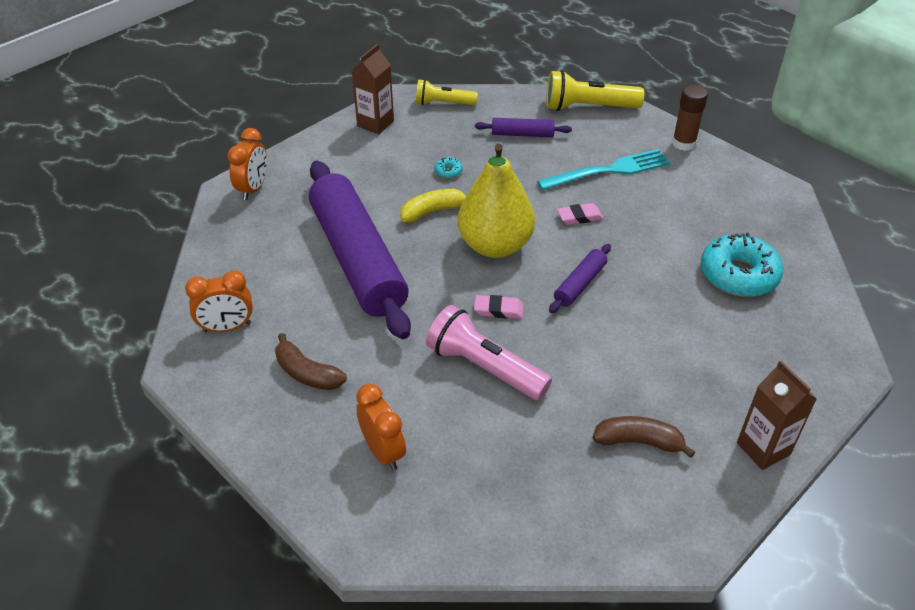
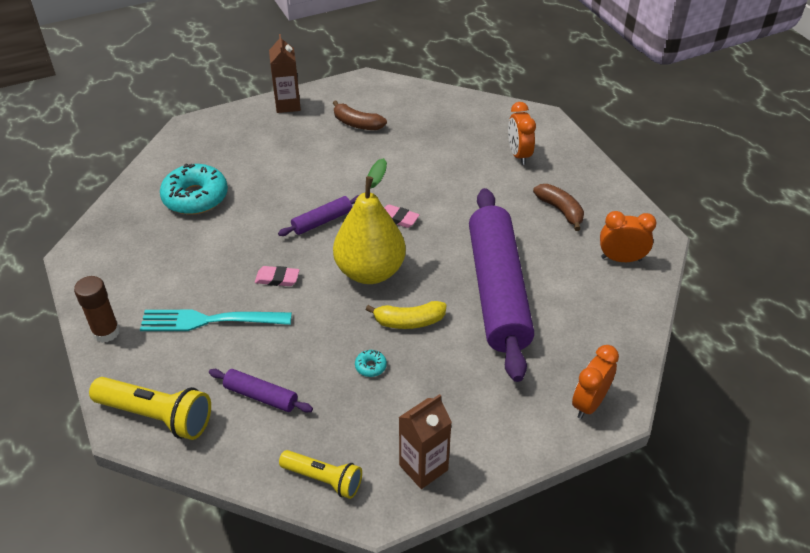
camera: 160 degrees left, 0 degrees up
(484, 367) = (430, 184): pink flashlight -> none

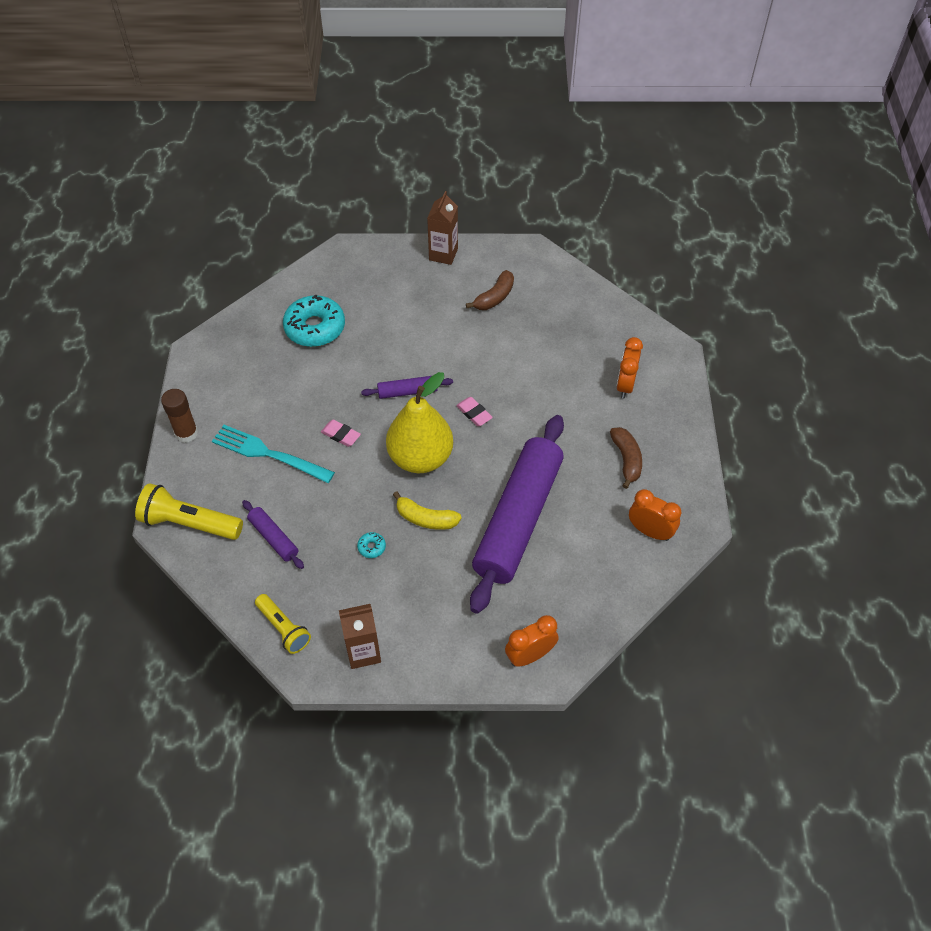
camera: 25 degrees right, 10 degrees up
(156, 416) = (189, 523): yellow flashlight -> yellow flashlight turned 150 degrees clockwise
(357, 124) = (494, 297): brown banana -> brown banana turned 105 degrees counterclockwise

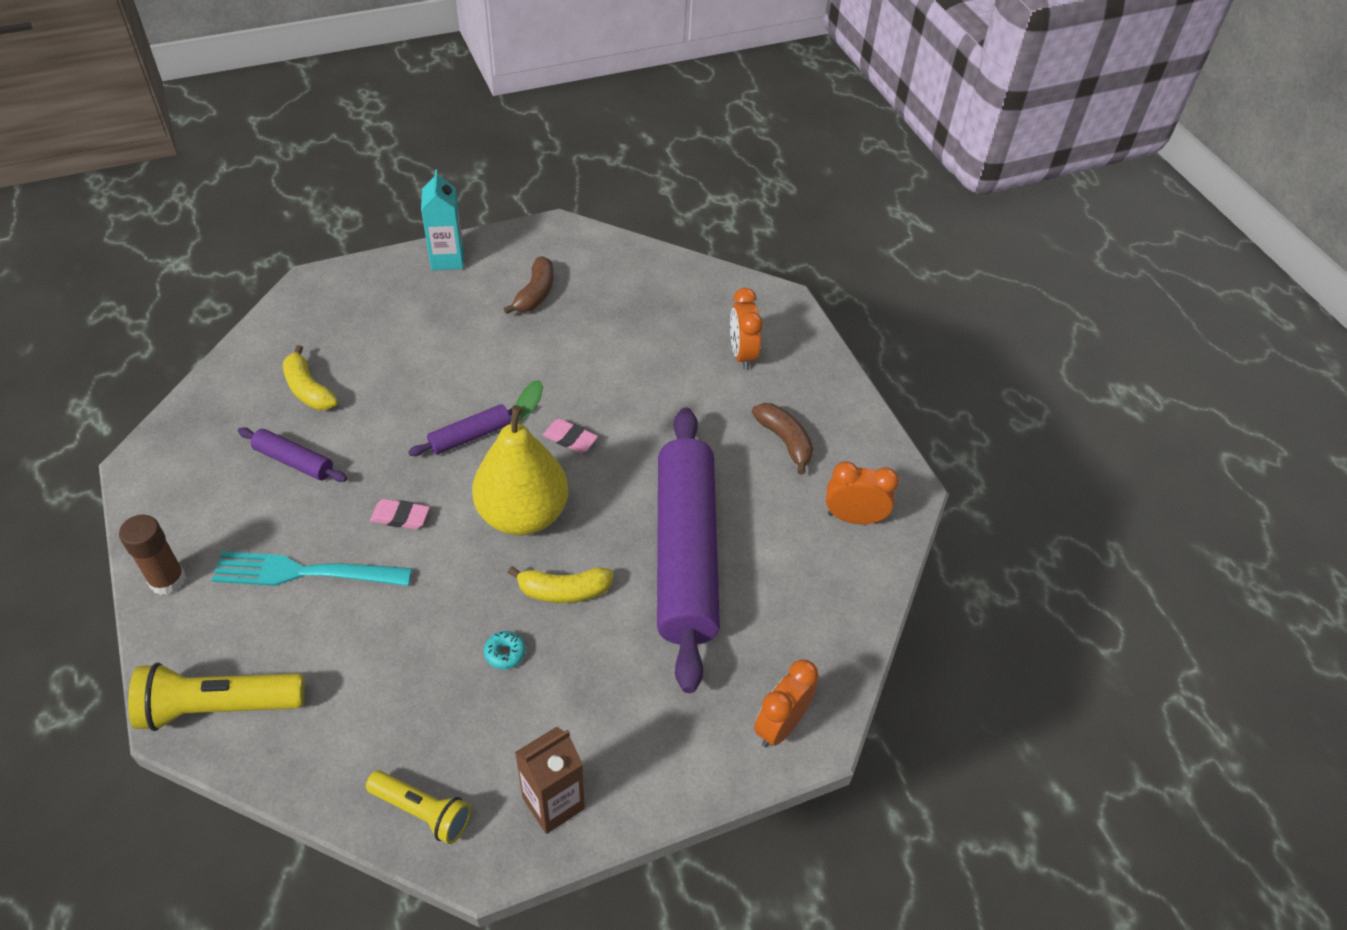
camera: 25 degrees left, 5 degrees down
(274, 538) = (357, 686): purple rolling pin -> purple rolling pin (294, 461)
(315, 328) = (308, 389): turquoise donut -> yellow banana
(443, 254) = (447, 259): brown carton -> turquoise carton

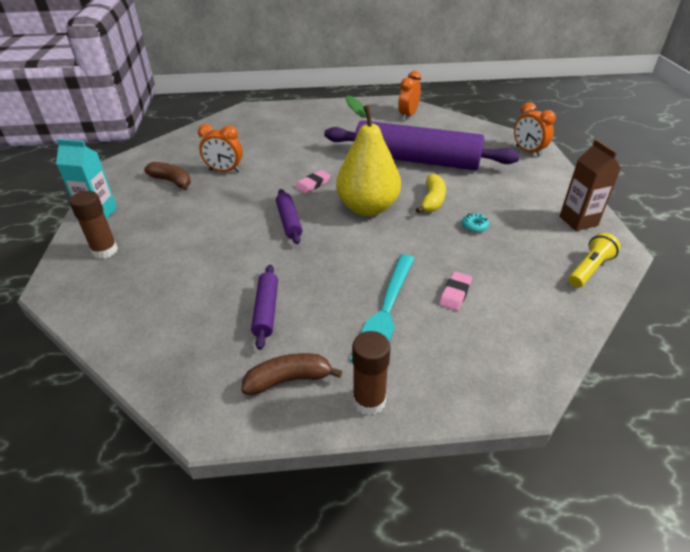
camera: 70 degrees left, 10 degrees down
(218, 706) = (507, 368): yellow flashlight -> none
(294, 461) = (266, 310): purple rolling pin -> purple rolling pin turned 45 degrees counterclockwise
(308, 389) = (188, 297): yellow banana -> none
(378, 293) = (105, 251): none -> brown glue stick
(400, 517) = (349, 259): pink eraser -> pink eraser (455, 293)
(742, 354) = (280, 124): orange clock -> orange clock (224, 171)
(785, 441) = (350, 123): brown banana -> brown banana (288, 379)

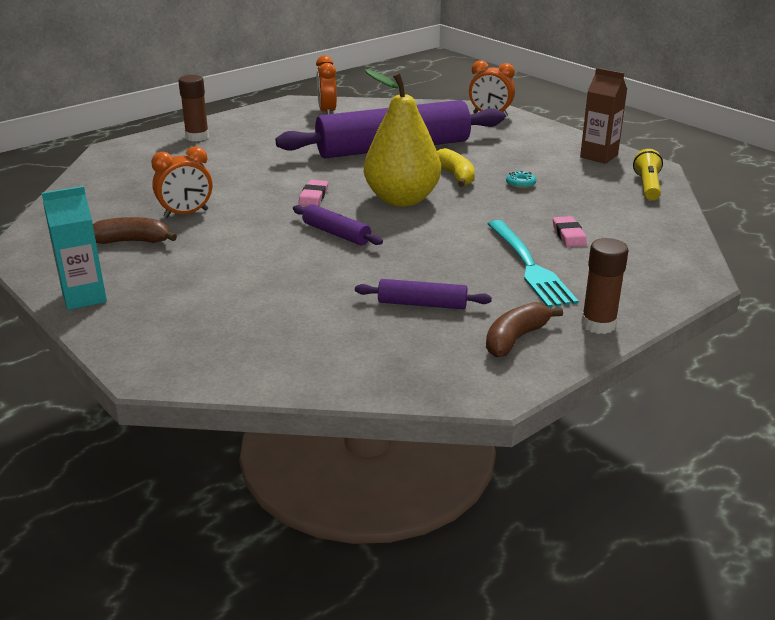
camera: 35 degrees left, 10 degrees down
(105, 251) = (157, 324): brown glue stick -> brown glue stick (197, 137)
(266, 310) = (422, 304): purple rolling pin -> purple rolling pin turned 45 degrees counterclockwise

